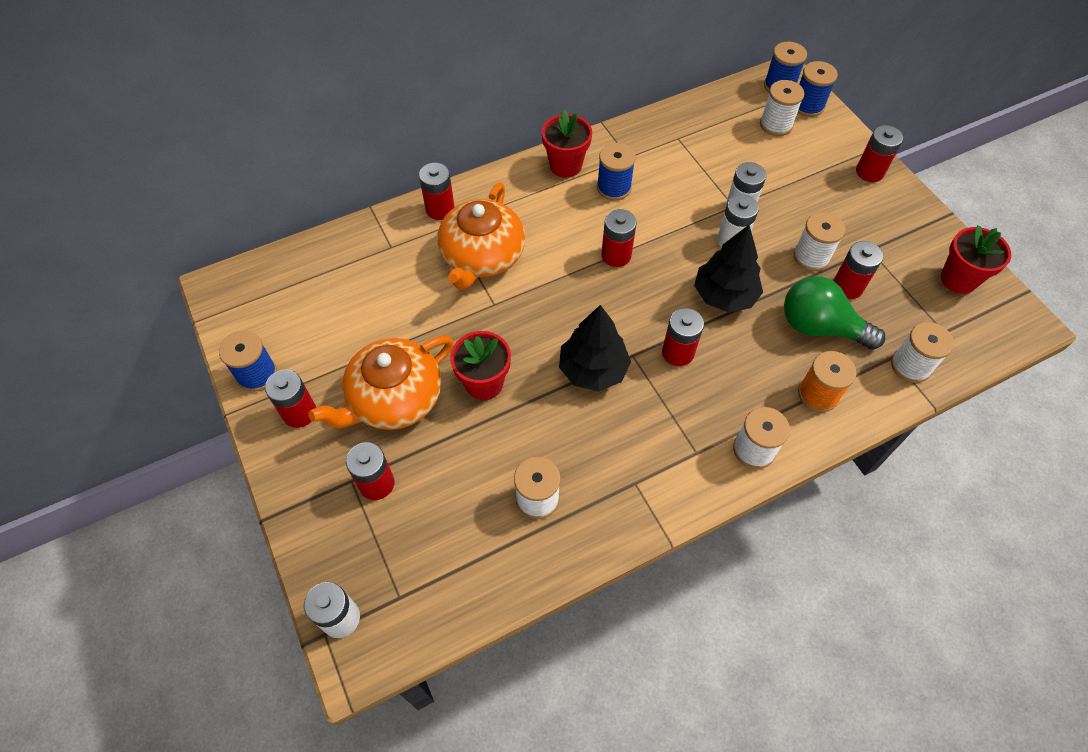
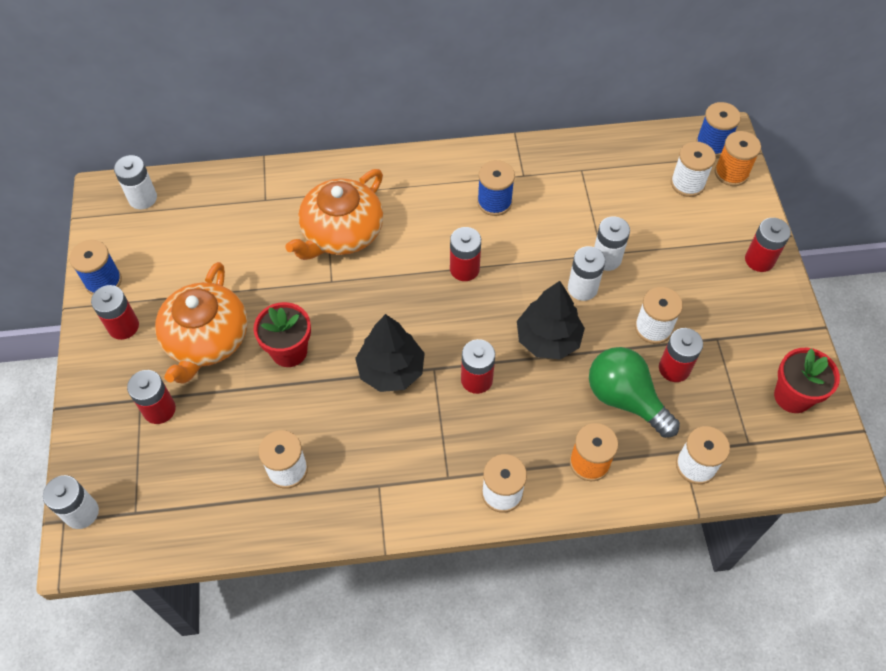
camera: 20 degrees right, 0 degrees up
(262, 281) = (142, 198): none -> white battery
(394, 398) = (206, 339): orange teapot -> orange teapot turned 60 degrees counterclockwise
(440, 209) = (324, 176): red battery -> none
(565, 165) = (459, 167): red flower pot -> none
(808, 106) = (731, 173): blue spool -> orange spool

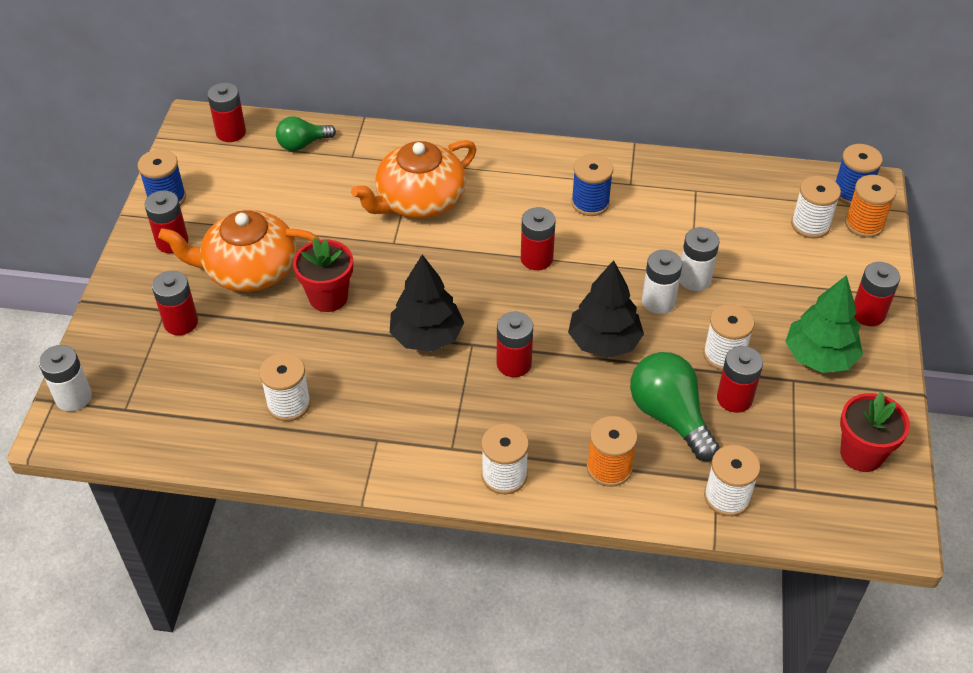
camera: 15 degrees right, 10 degrees down
(142, 198) = (231, 132): white battery -> red battery
(206, 339) = (249, 270): orange teapot -> orange teapot turned 60 degrees clockwise
(215, 196) = (302, 144): none -> green light bulb
(732, 311) = (819, 357): none -> green tree

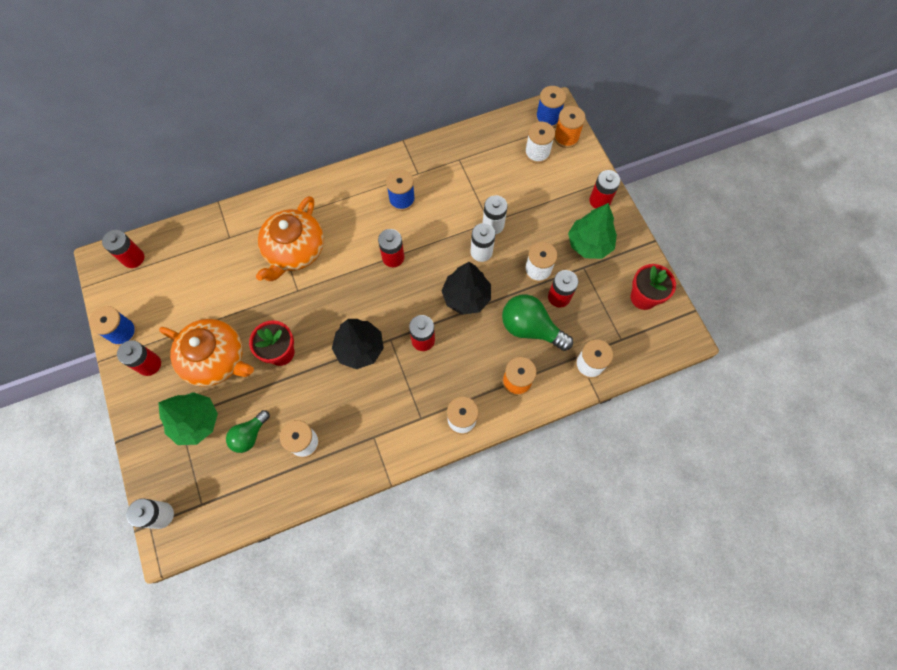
camera: 30 degrees left, 20 degrees up
(181, 322) = (196, 422): red battery -> green tree
(249, 270) = (216, 359): orange teapot -> orange teapot turned 120 degrees counterclockwise
(302, 144) = (189, 244): green light bulb -> green light bulb (249, 435)

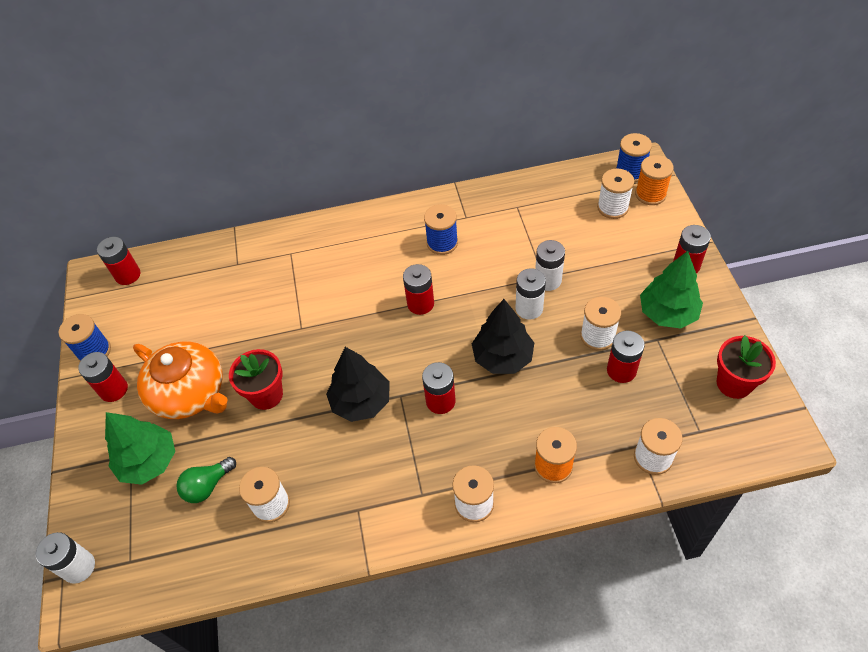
camera: 15 degrees right, 15 degrees down
(294, 250) = (307, 285): orange teapot -> none
(530, 328) = (579, 403): green light bulb -> none

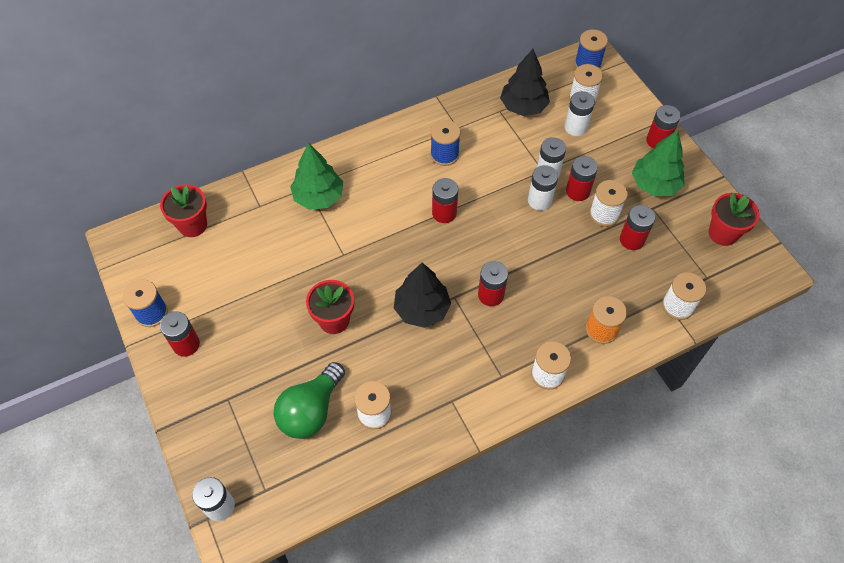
camera: 20 degrees left, 5 degrees up
(128, 275) = (154, 235): red battery -> red battery (577, 191)
(149, 462) = (247, 401): green tree -> green tree (318, 197)
(166, 272) = (192, 225): none -> red flower pot
(190, 393) = (261, 333): orange teapot -> none
(207, 486) = (311, 410): green light bulb -> green light bulb, size x1.62
(502, 357) = (531, 247): black tree -> black tree (523, 106)
(595, 236) = (575, 127): none -> white battery
(650, 194) = (610, 82): orange spool -> none

